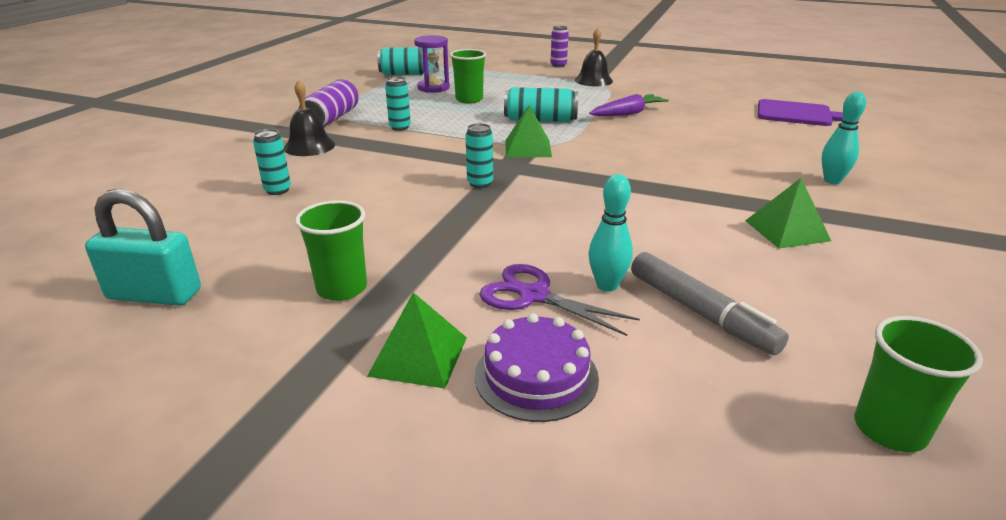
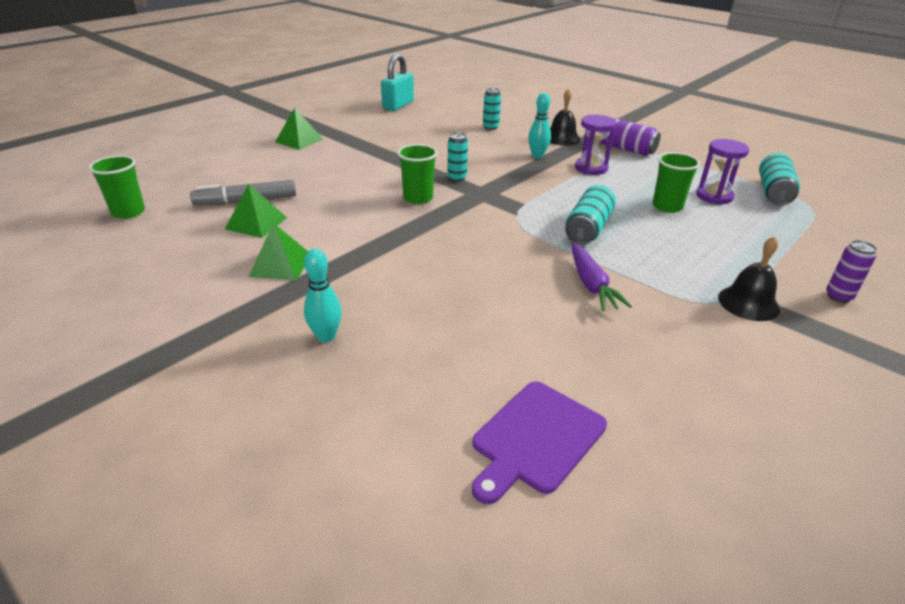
camera: 110 degrees right, 5 degrees up
(342, 288) = (365, 133): green cup -> green cup (418, 198)
(400, 127) = (591, 168): turquoise can -> purple hourglass
(528, 148) = (514, 207): green pyramid -> green pyramid (256, 223)
(533, 295) = (311, 167): purple scissors -> none
(536, 376) = (258, 157): purple cake -> none
(607, 285) = (297, 185): turquoise bowling pin -> turquoise bowling pin (537, 156)

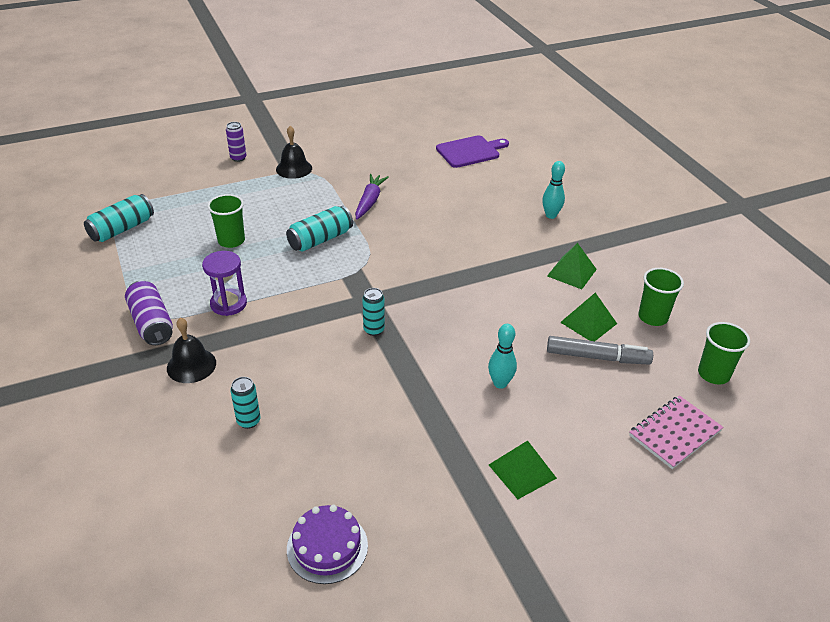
camera: 155 degrees left, 5 degrees up
(181, 173) = (675, 433): none -> pink notebook
(398, 105) = (327, 547): turquoise padlock -> purple cake
(418, 198) = (431, 312): green cup -> green cup (653, 317)
(537, 156) = (257, 340): turquoise bowling pin -> turquoise bowling pin (500, 383)
(714, 196) = (177, 239): purple hourglass -> none

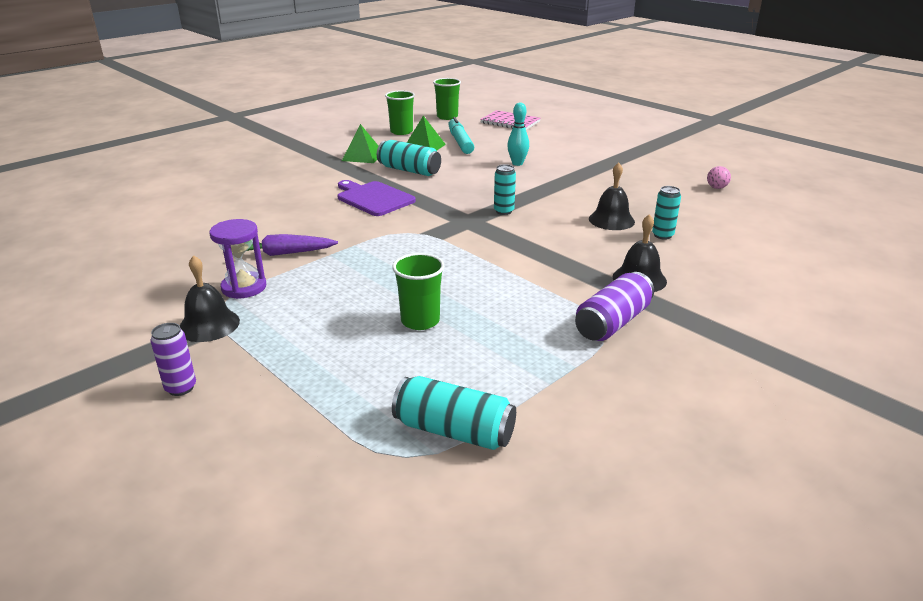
camera: 110 degrees left, 10 degrees down
(228, 304) = (536, 286): purple hourglass -> purple hourglass (244, 287)
(306, 398) = (611, 220): none -> black bell
(320, 239) = (380, 265): turquoise can -> turquoise can (409, 170)
(327, 547) = (716, 188): purple cake -> pink ball
(470, 151) = (142, 218): purple cutting board -> purple cutting board (373, 198)
(522, 471) = (587, 150): green pyramid -> none
(551, 215) = (274, 170): turquoise bowling pin -> none
(597, 357) = (460, 142): grey marker -> turquoise marker

